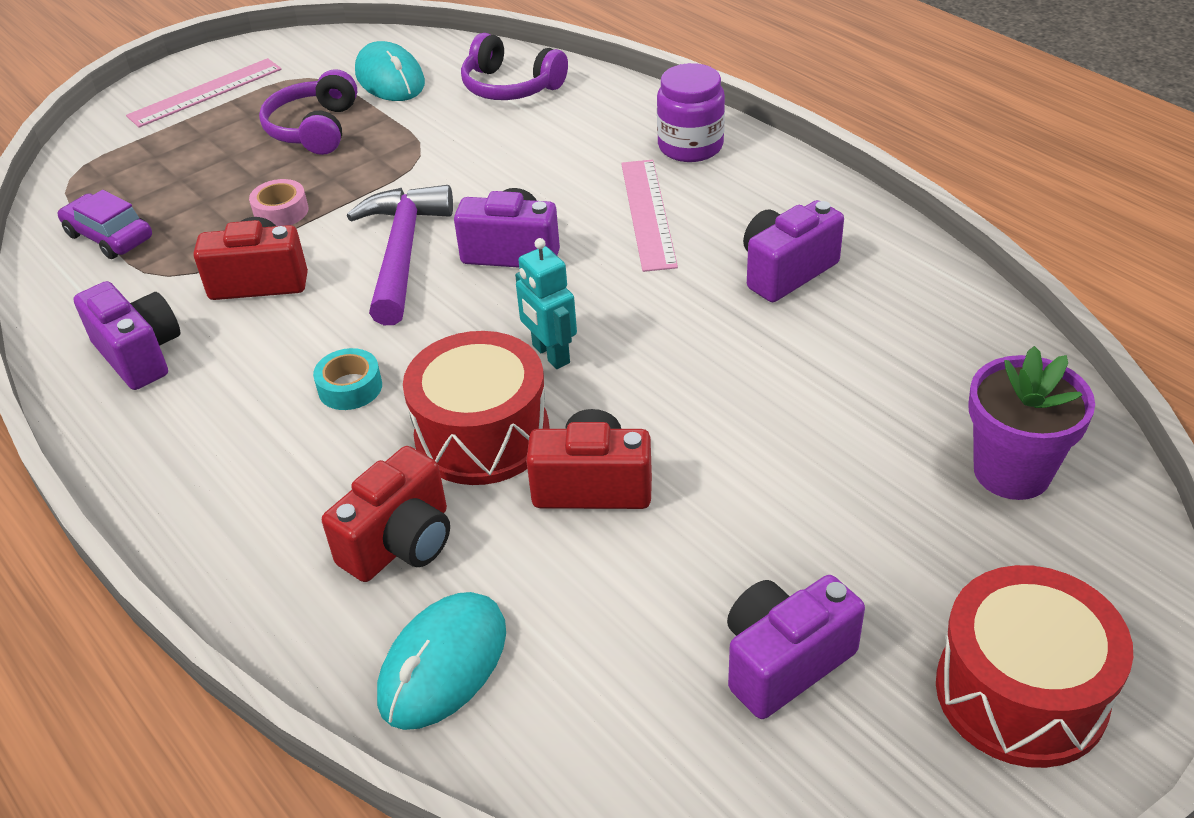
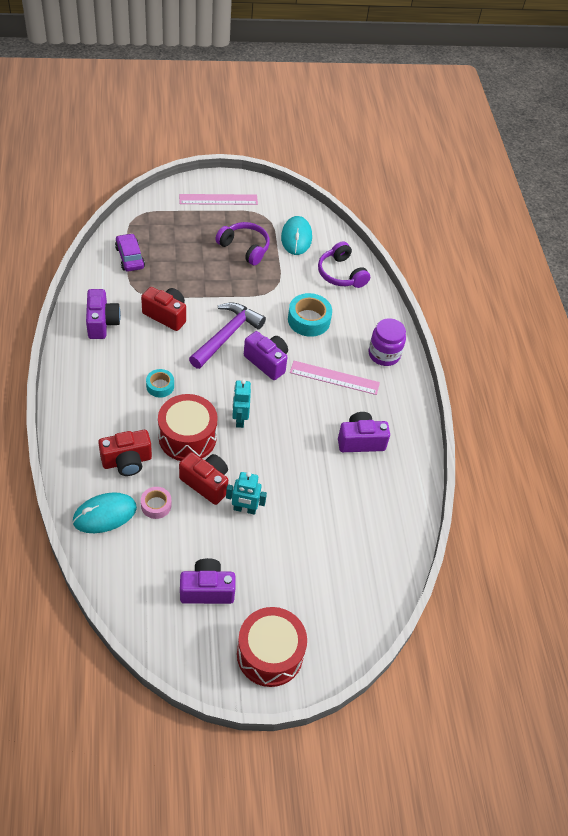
camera: 25 degrees right, 10 degrees up
(281, 211) = (199, 285): pink tape -> pink tape (156, 505)
(314, 129) = (244, 248): purple headphones -> purple headphones turned 90 degrees clockwise
(522, 164) = (309, 320): none -> turquoise tape
(647, 213) = (334, 377): pink ruler -> pink ruler turned 75 degrees clockwise
(707, 482) = (244, 509): none -> turquoise robot
(1012, 471) = (353, 580): purple flower pot -> none

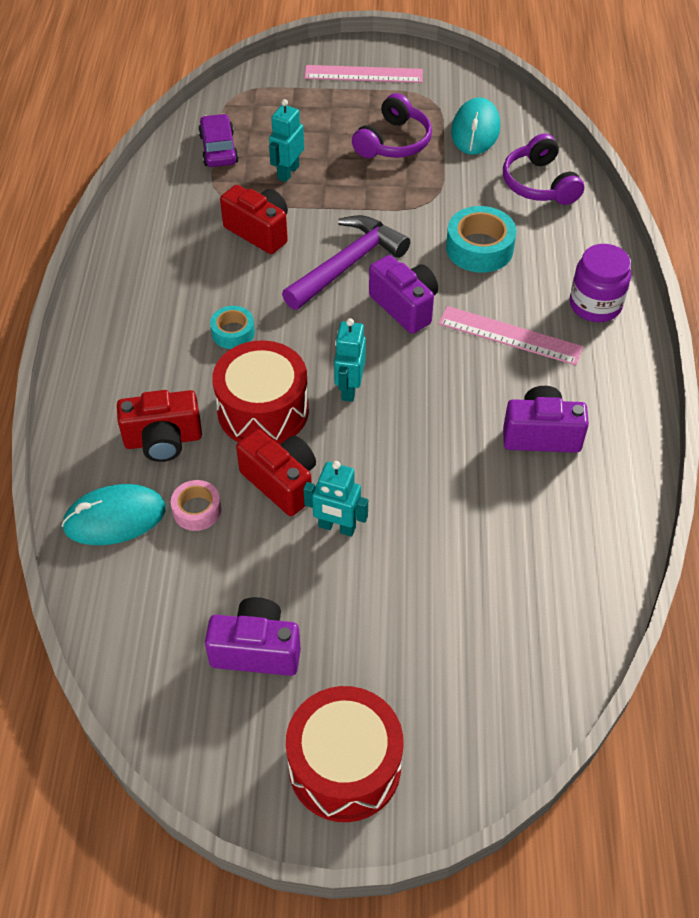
camera: 15 degrees right, 0 degrees up
(102, 323) = (161, 238): purple camera -> none
(178, 272) = (288, 172): none -> turquoise robot
(244, 248) = (393, 142): purple headphones -> purple headphones turned 75 degrees clockwise

